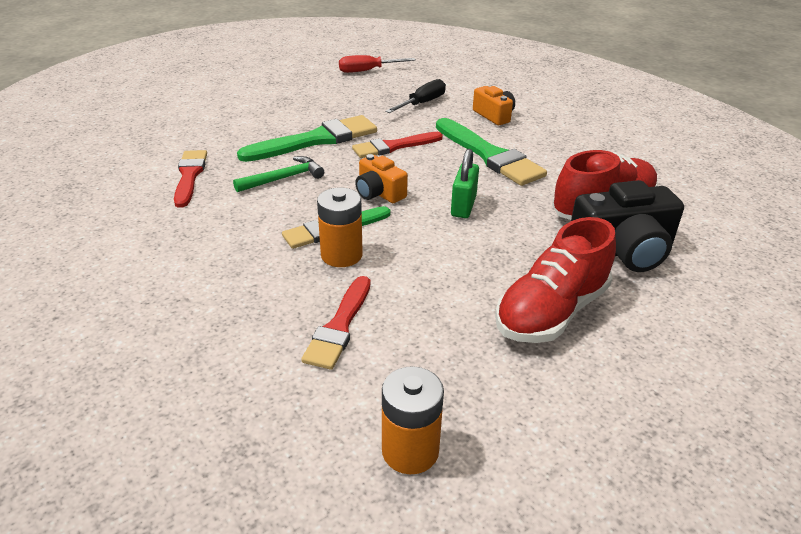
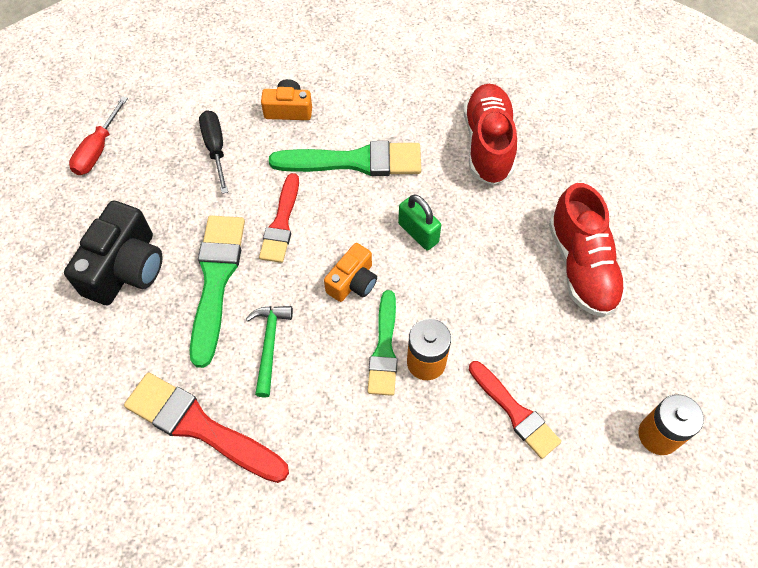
camera: 55 degrees left, 25 degrees up
(189, 176) = (200, 427): red brush -> red brush, size x1.52
(379, 193) = (353, 282): orange camera -> orange camera turned 45 degrees counterclockwise
(622, 251) = (545, 173): black camera -> black camera (125, 268)

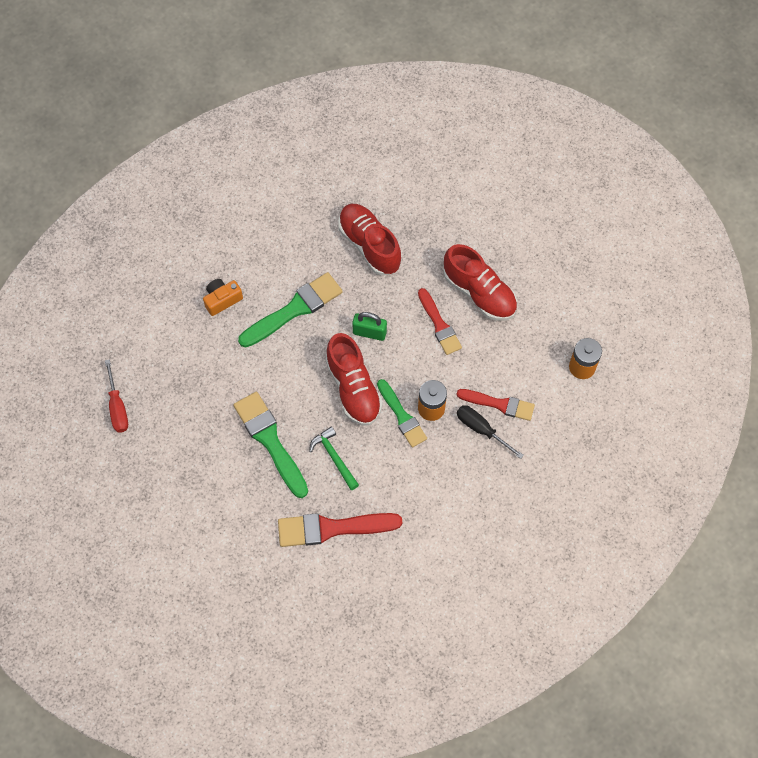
camera: 35 degrees left, 5 degrees up
(125, 268) = (207, 470): black camera -> none
(215, 148) = (196, 357): black screwdriver -> black screwdriver (481, 429)
(281, 223) = (281, 379): red brush -> red brush (439, 325)
(353, 282) = (353, 388): orange camera -> red shoe

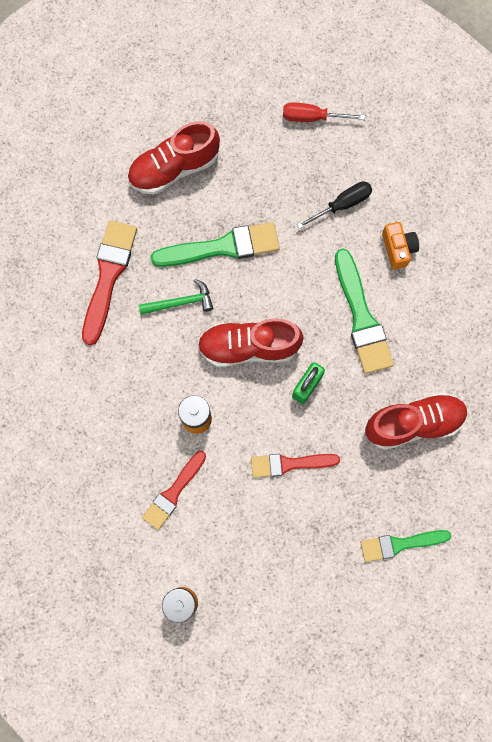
camera: 110 degrees right, 10 degrees up
(402, 416) = (199, 385): green brush -> green brush (400, 544)
(479, 293) = (313, 523): red shoe -> red shoe (174, 169)
(481, 429) = (153, 461): black screwdriver -> black screwdriver (343, 204)

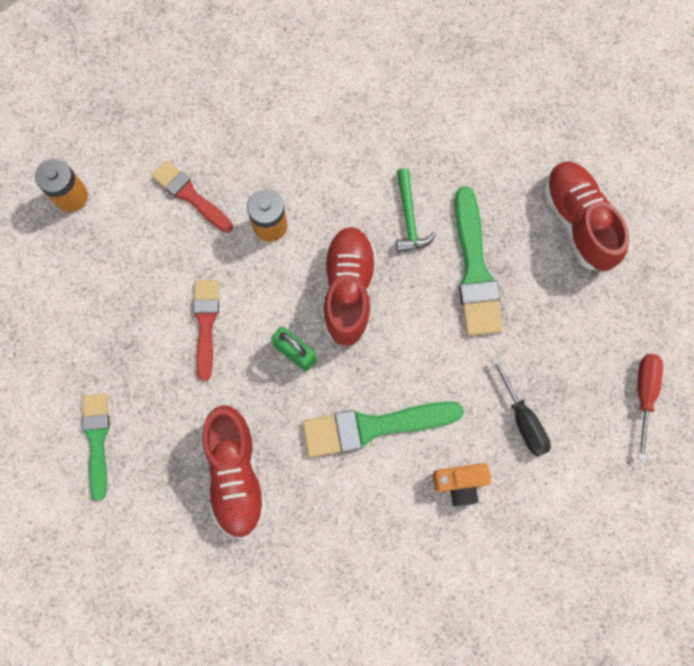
camera: 95 degrees right, 0 degrees up
(108, 276) = (447, 141): red brush -> none

